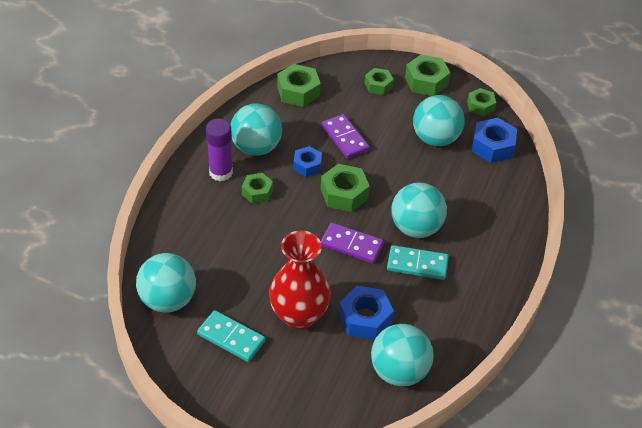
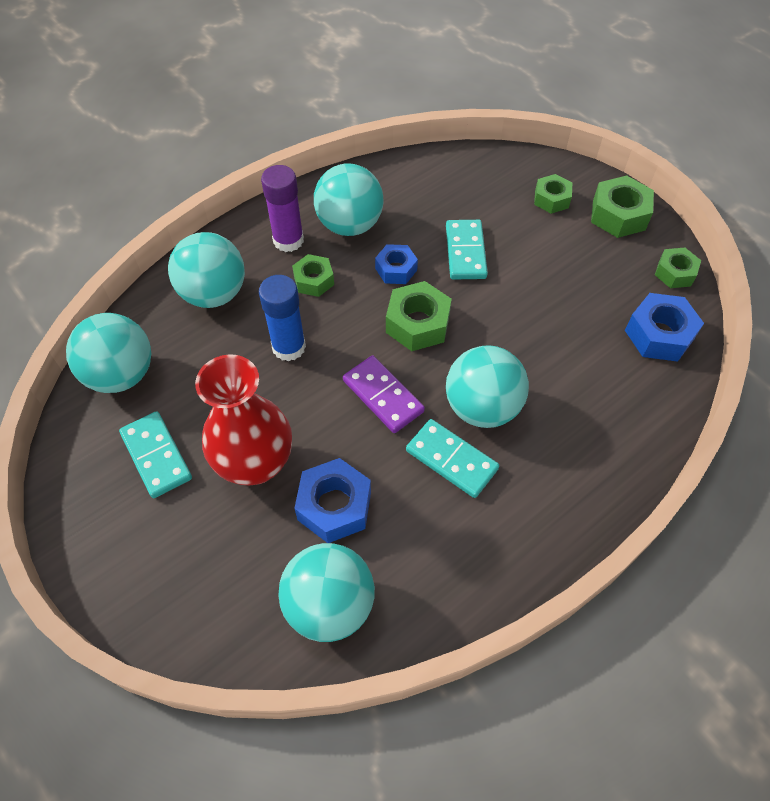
camera: 30 degrees right, 10 degrees up
(270, 239) = (289, 347): none -> blue glue stick
(298, 91) = (445, 173): green nut -> none
(345, 138) = (465, 252): purple domino -> turquoise domino
(435, 138) = (584, 295): turquoise ball -> turquoise ball (214, 293)

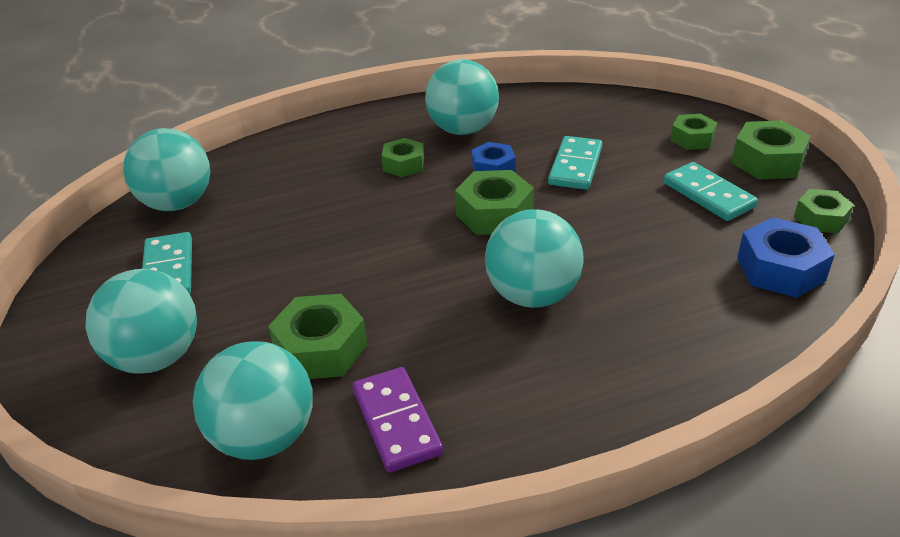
camera: 20 degrees right, 20 degrees down
(214, 293) = (300, 160): turquoise ball -> turquoise ball (156, 357)
(255, 463) = (260, 295): red vase -> none
(288, 240) = (395, 132): purple glue stick -> none
(289, 347) = (349, 210): blue glue stick -> none
(334, 506) = (321, 348): blue nut -> green nut
(383, 396) = (425, 265): purple domino -> purple domino (396, 422)
(451, 460) = (473, 335): turquoise domino -> turquoise domino (708, 195)

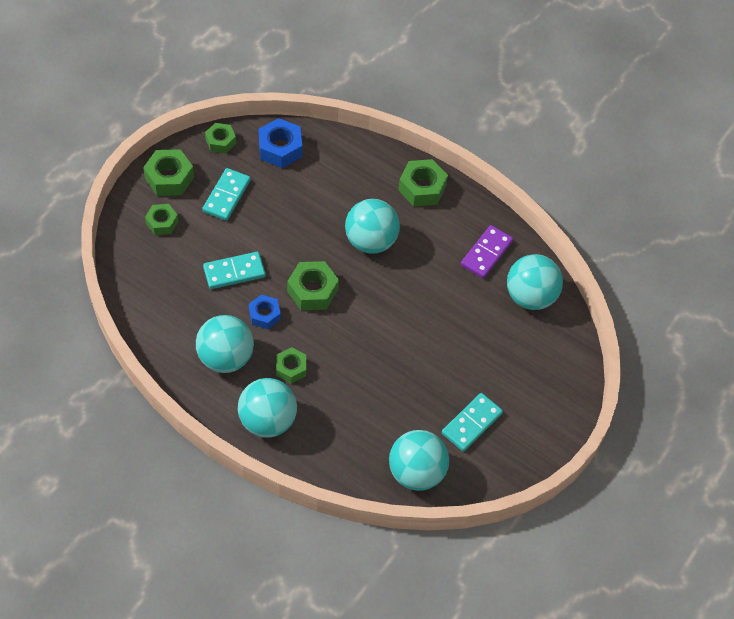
camera: 130 degrees left, 20 degrees up
(156, 357) = (526, 375): turquoise ball -> turquoise ball (267, 420)
(321, 348) = (469, 309): green nut -> green nut (422, 188)

